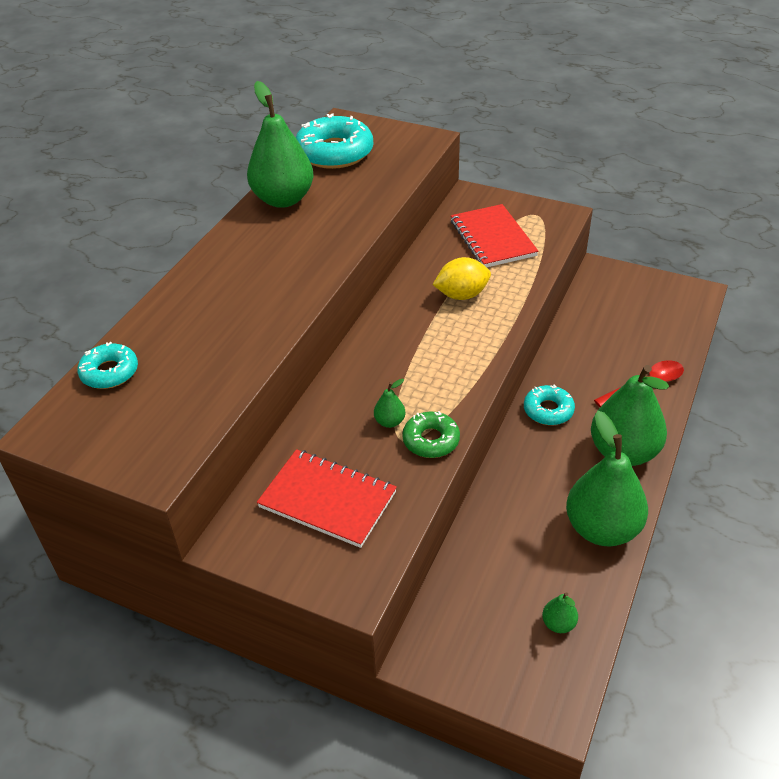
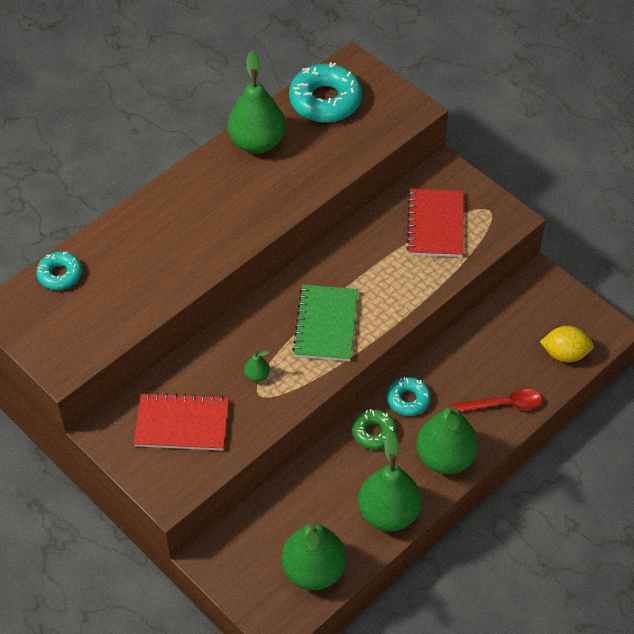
camera: 20 degrees right, 10 degrees up
(327, 500) = (182, 423): red notebook -> red notebook turned 45 degrees counterclockwise
(431, 440) = (279, 402): green donut -> green donut (373, 432)
(437, 351) = (326, 324): none -> green notebook
(461, 295) = (375, 276): yellow lemon -> yellow lemon (564, 354)
(558, 624) = (313, 570): green pear -> green pear, size x2.42

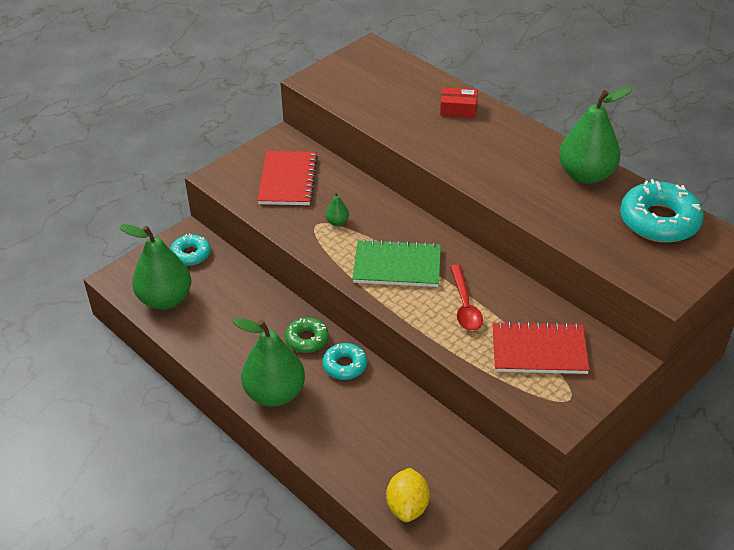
camera: 90 degrees right, 10 degrees down
(60, 275) = (408, 72): turquoise donut -> turquoise donut (190, 254)
(138, 233) = (458, 109): none -> red box
(388, 513) = (216, 350): green pear -> none
(502, 405) = (338, 444): red spoon -> red spoon (465, 305)

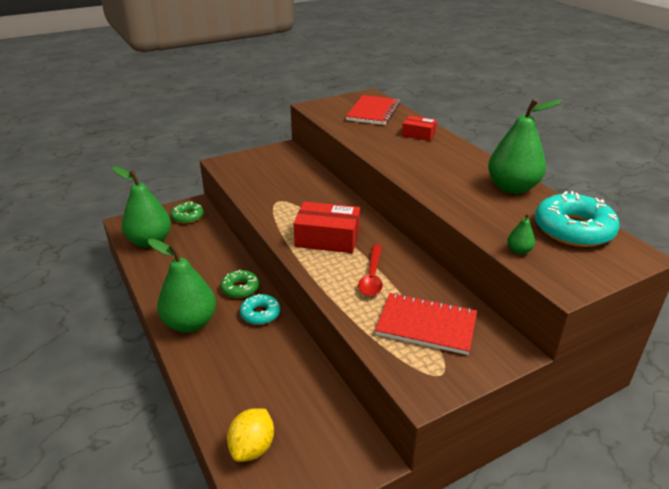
camera: 15 degrees right, 10 degrees down
(190, 254) = (188, 216): turquoise donut -> green donut
(288, 180) = (273, 171): red notebook -> red notebook (373, 112)
(337, 222) = (295, 202): green pear -> green pear (519, 251)
(397, 266) = (327, 238): green notebook -> red box

